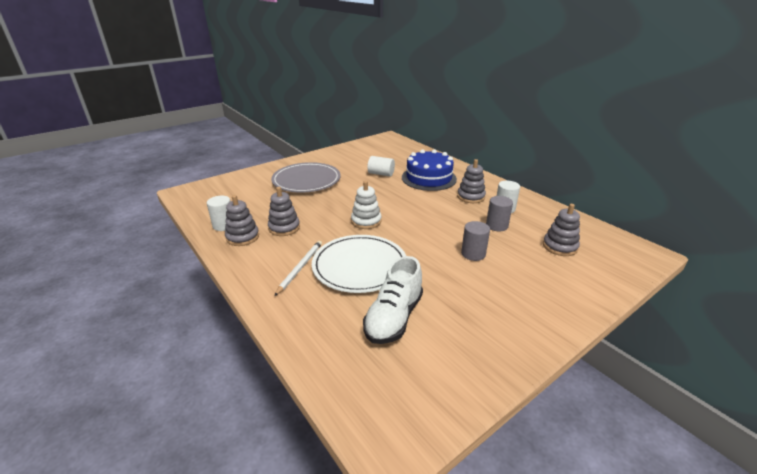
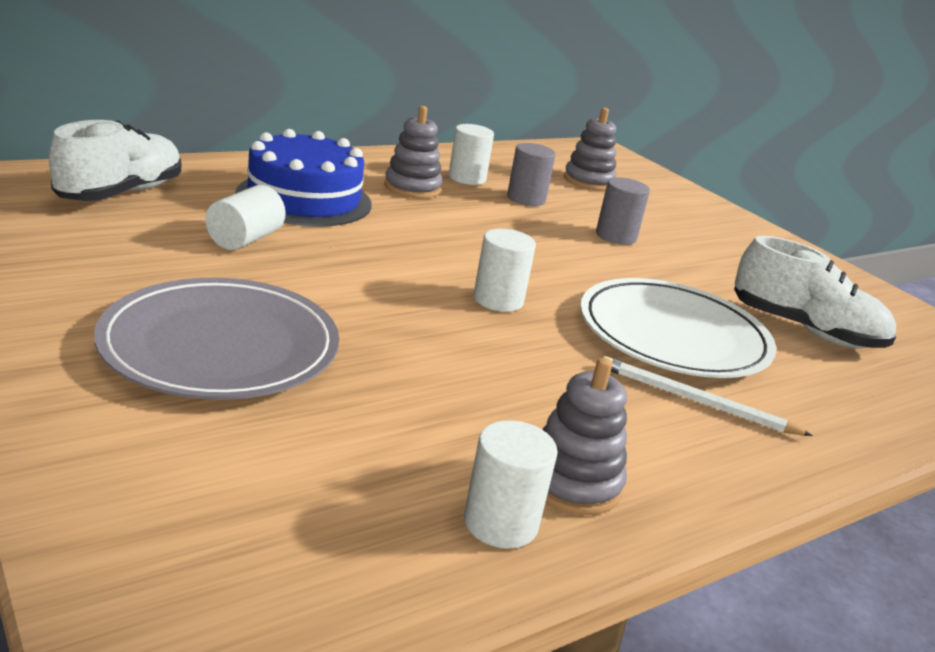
camera: 90 degrees left, 5 degrees down
(284, 228) = (522, 409): grey stacking toy -> none
(366, 221) = (498, 300): white stacking toy -> white cylinder
(399, 153) = (120, 193): none -> white shoe

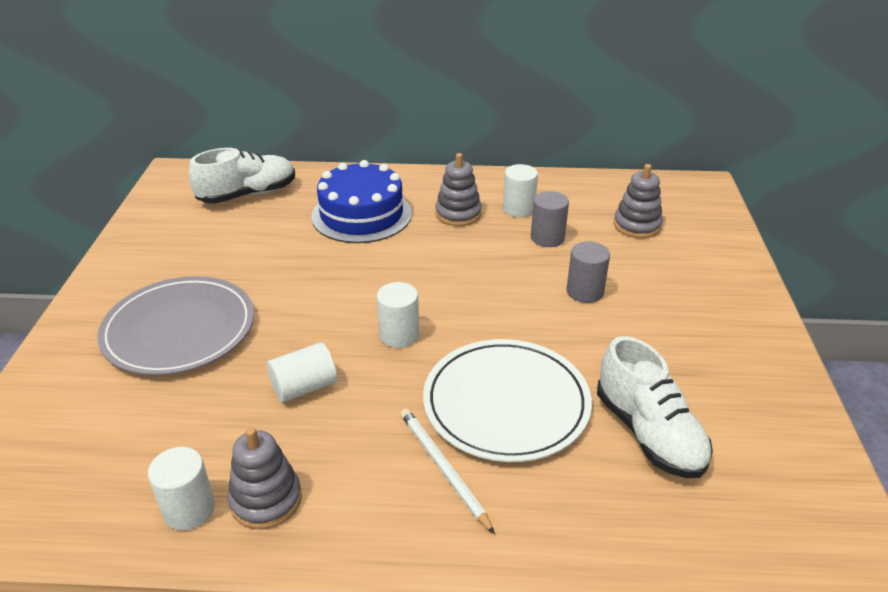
camera: 40 degrees right, 10 degrees up
(245, 239) = (283, 246): white cylinder -> white cylinder (304, 387)

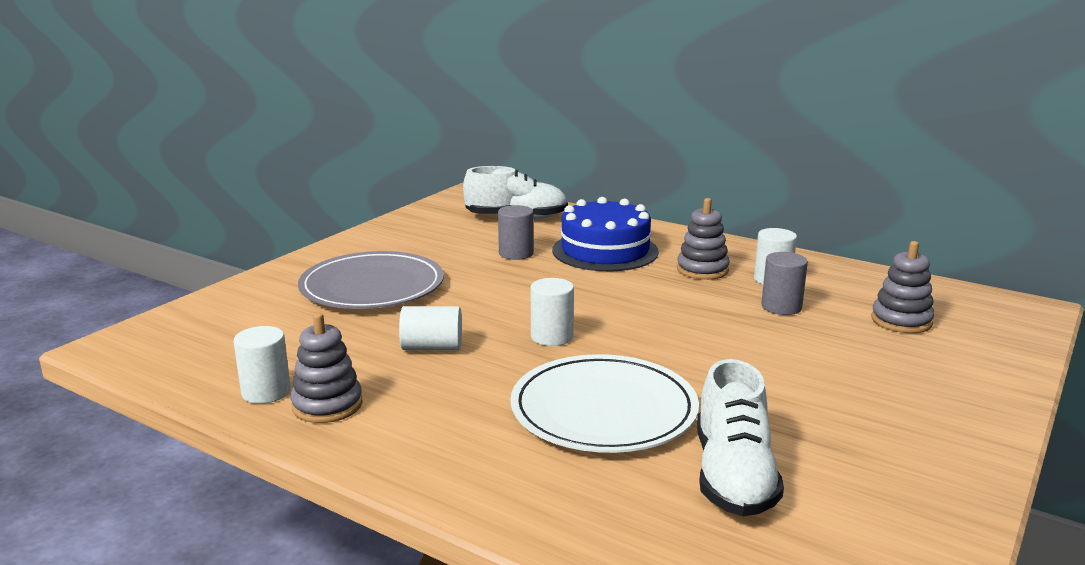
camera: 30 degrees right, 15 degrees down
(443, 468) = (494, 434): white pencil -> none
(585, 292) = (779, 355): grey cylinder -> grey cylinder (516, 253)

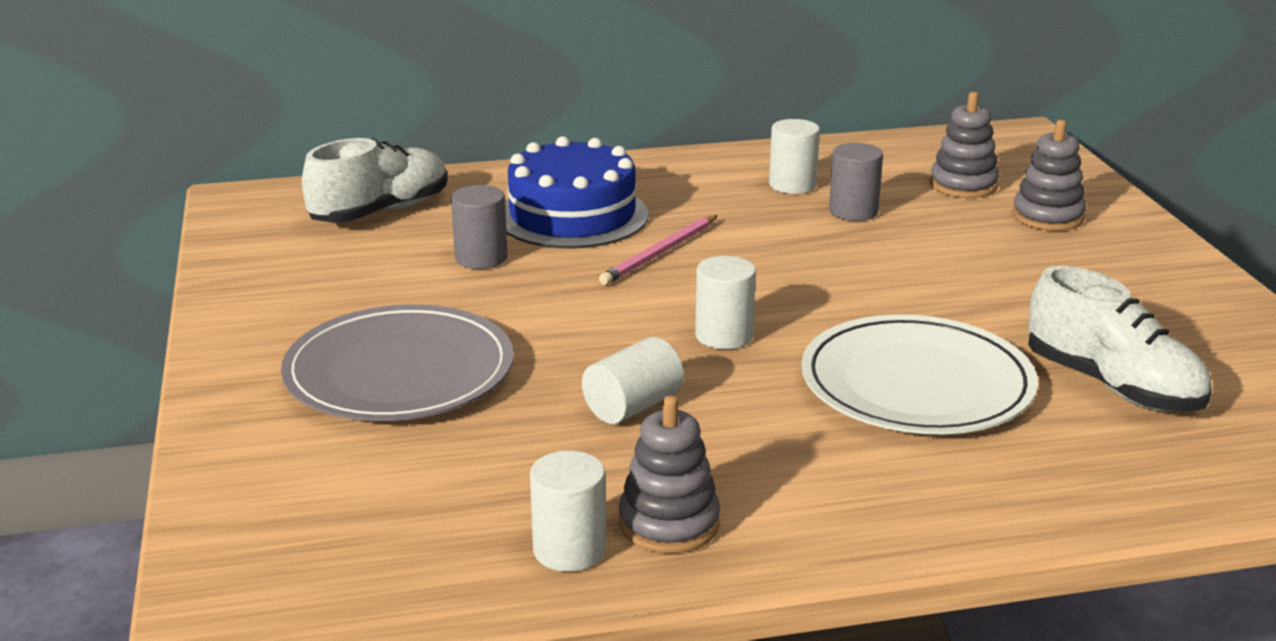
camera: 45 degrees left, 5 degrees up
(610, 285) = (659, 253): none -> pink pencil
(702, 270) = (712, 199): grey stacking toy -> grey stacking toy (1047, 217)

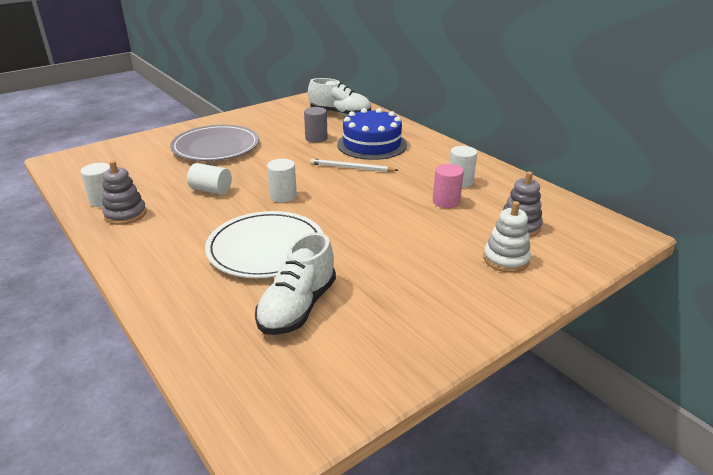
camera: 65 degrees right, 5 degrees up
(659, 253) = (351, 168): pink pencil -> white pencil
(853, 211) = (446, 201): grey cylinder -> pink cylinder
(1047, 217) = (506, 259): grey stacking toy -> white stacking toy

